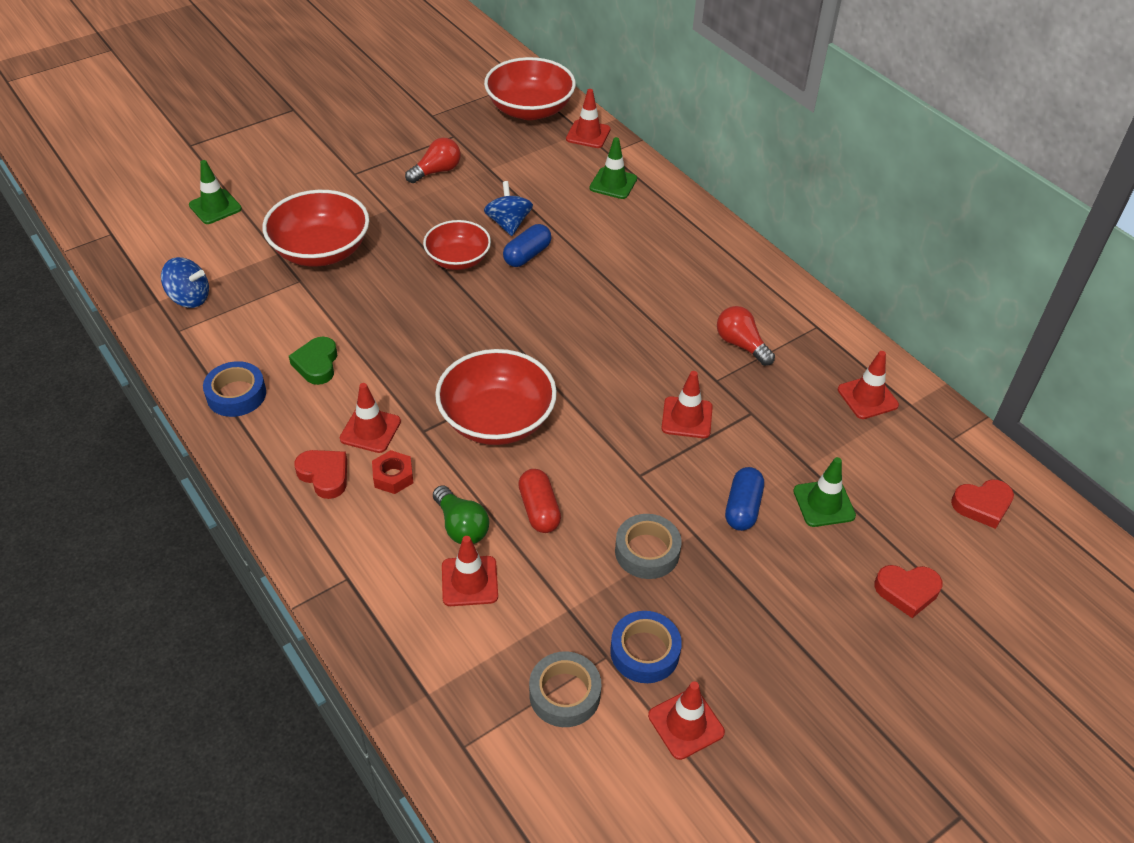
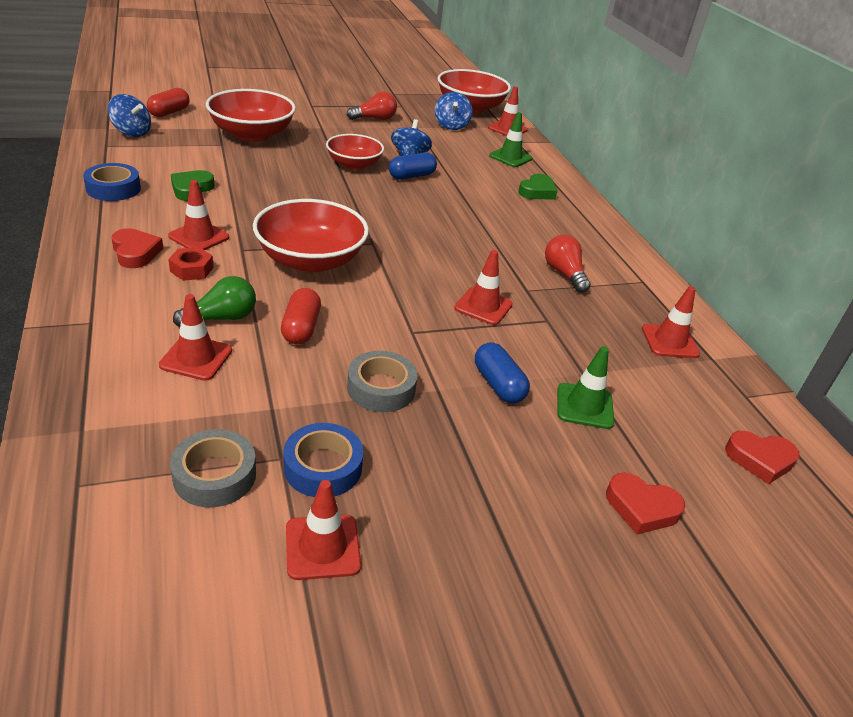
camera: 15 degrees right, 10 degrees down
(206, 247) = (169, 112): none -> red capsule
(215, 207) = (196, 96): green traffic cone -> none
(461, 526) = (221, 318): green light bulb -> green light bulb turned 105 degrees counterclockwise
(525, 151) = (451, 125): none -> blue spinning top
(665, 230) = (537, 191): none -> green heart
(742, 508) = (498, 384): blue capsule -> blue capsule turned 60 degrees counterclockwise

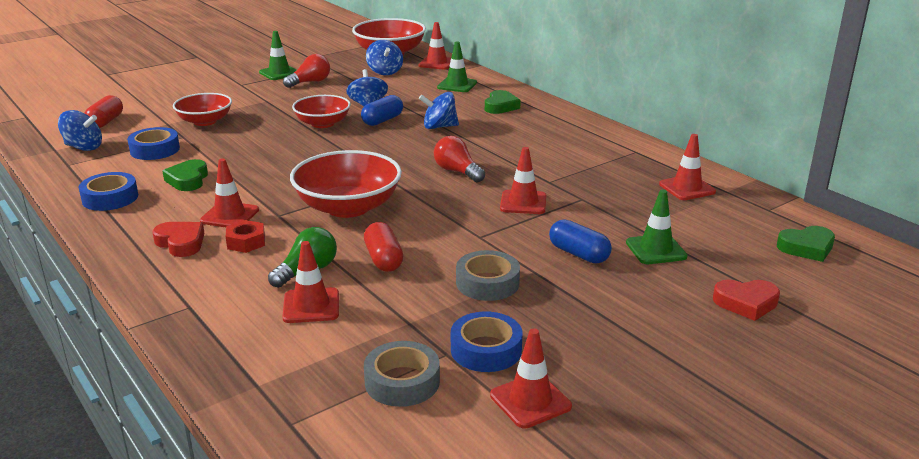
camera: 15 degrees left, 10 degrees down
(188, 151) = (155, 150): none -> blue tape
(252, 134) = (205, 121): red bowl -> red bowl, size x0.64
(354, 102) = (279, 73): none -> green traffic cone
(460, 198) = (439, 127): none -> blue spinning top
(564, 274) = (570, 162): red light bulb -> red light bulb (457, 172)
(760, 459) = (806, 248): red heart -> green heart

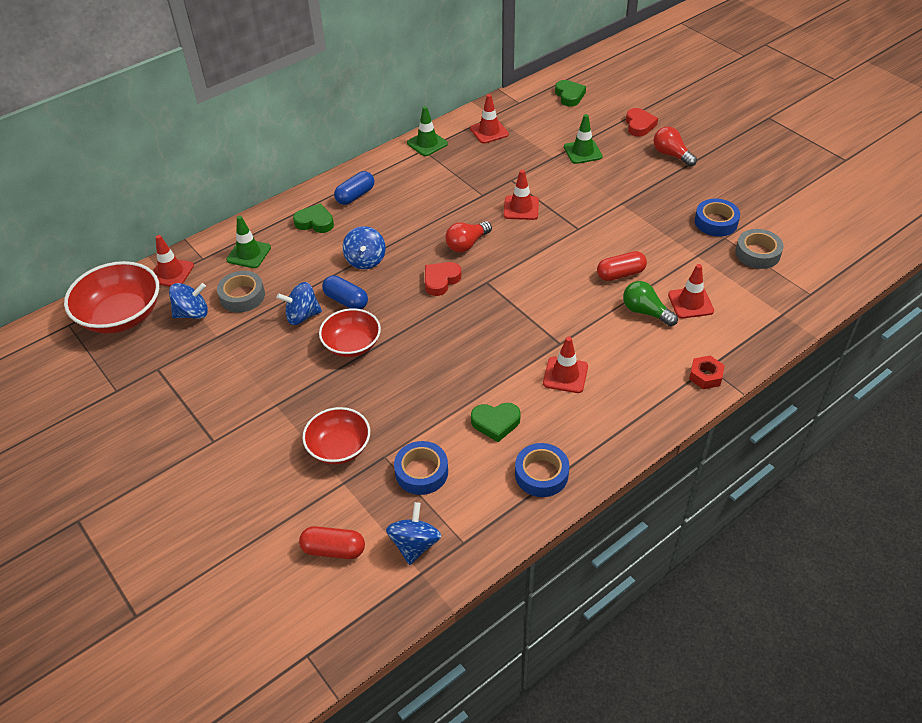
camera: 90 degrees left, 20 degrees up
(181, 243) = (618, 396): red heart -> red heart (441, 280)
(246, 242) = (609, 354): red nut -> red nut (705, 376)
(279, 73) = (175, 410): green traffic cone -> green traffic cone (427, 143)
(310, 82) = (217, 375): red light bulb -> red light bulb (671, 155)
(348, 207) = (540, 302): red bowl -> none
(487, 283) = (641, 223): grey tape -> grey tape (242, 296)
(530, 401) = (757, 205): red traffic cone -> none
(579, 254) = (594, 184): blue capsule -> blue capsule (355, 196)

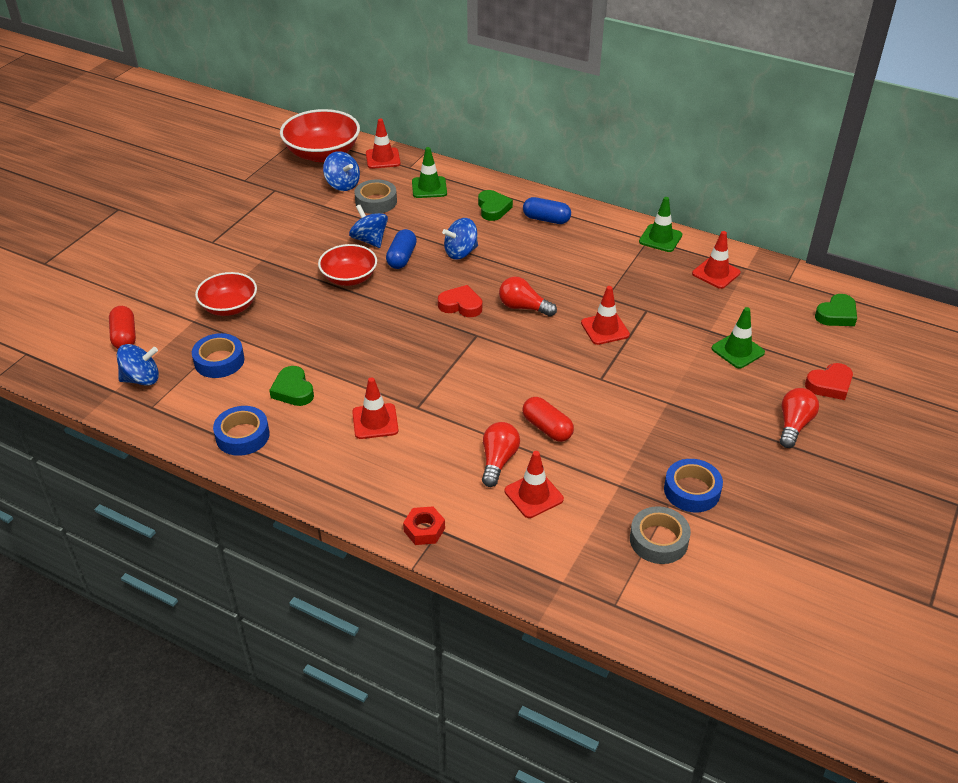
camera: 65 degrees right, 5 degrees down
(645, 312) = (498, 461): green light bulb -> red light bulb

